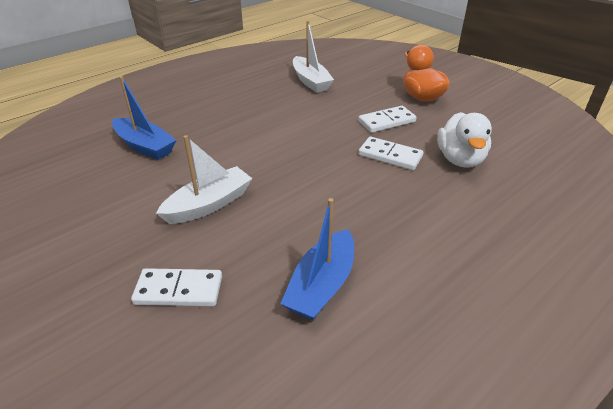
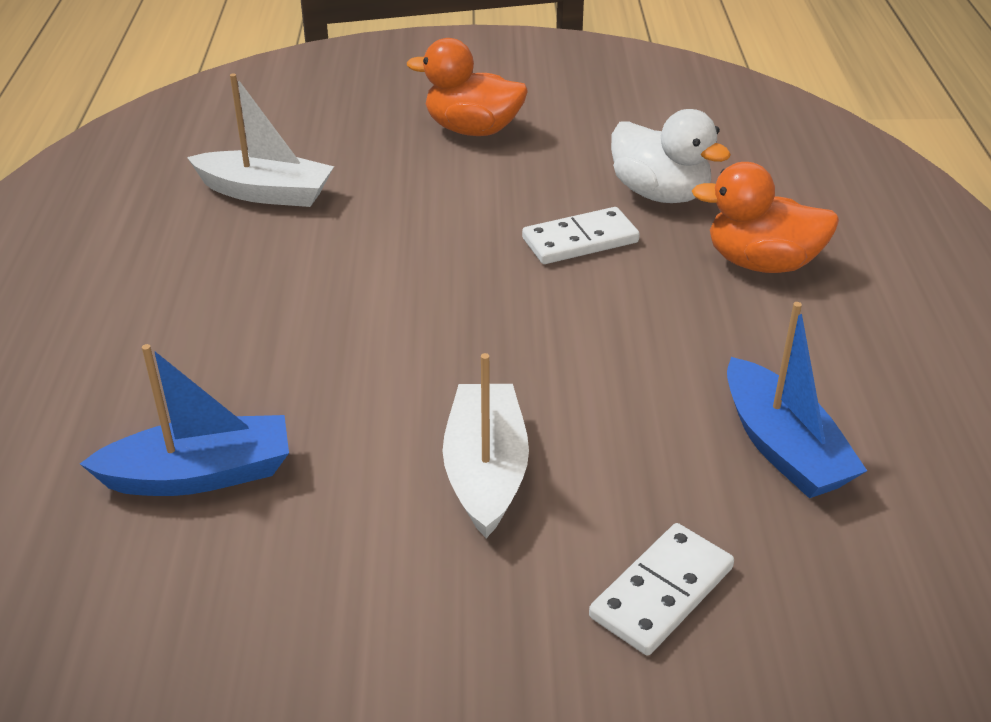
camera: 50 degrees left, 0 degrees up
(386, 121) = (492, 194): white domino -> none
(457, 213) = (761, 263): none -> orange duck

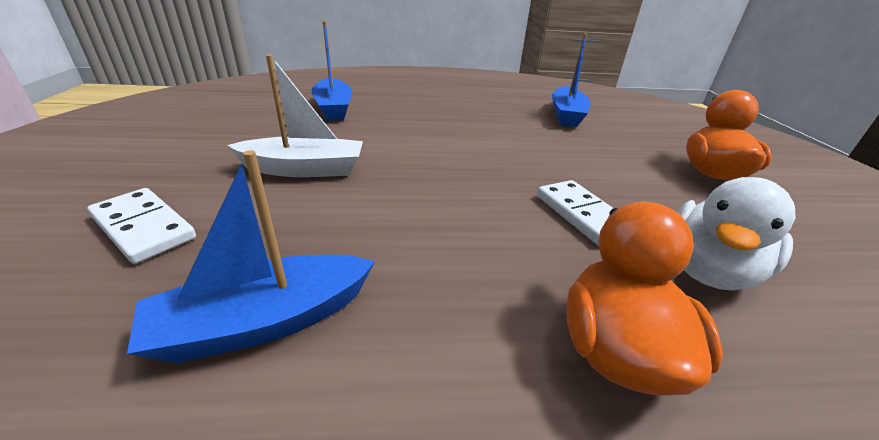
camera: 85 degrees right, 5 degrees down
(265, 193) = (566, 115): white boat -> blue boat

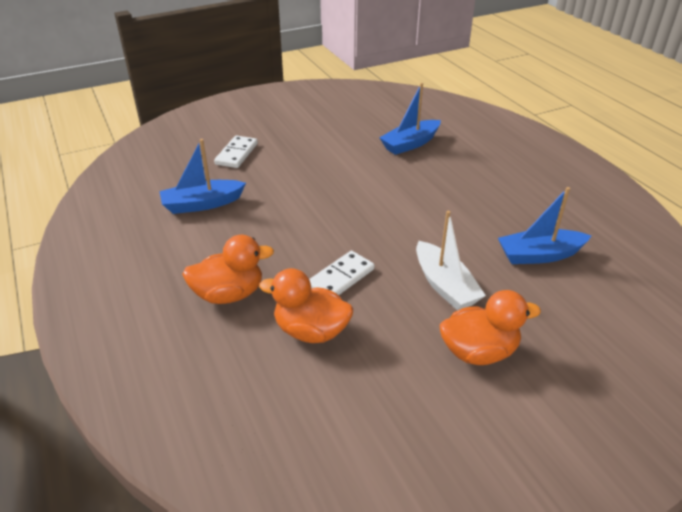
camera: 70 degrees right, 5 degrees up
(265, 321) = (202, 204): blue boat -> blue boat turned 60 degrees counterclockwise
(304, 169) = (314, 168): white boat -> white boat (444, 285)
(707, 270) = (311, 331): white duck -> orange duck

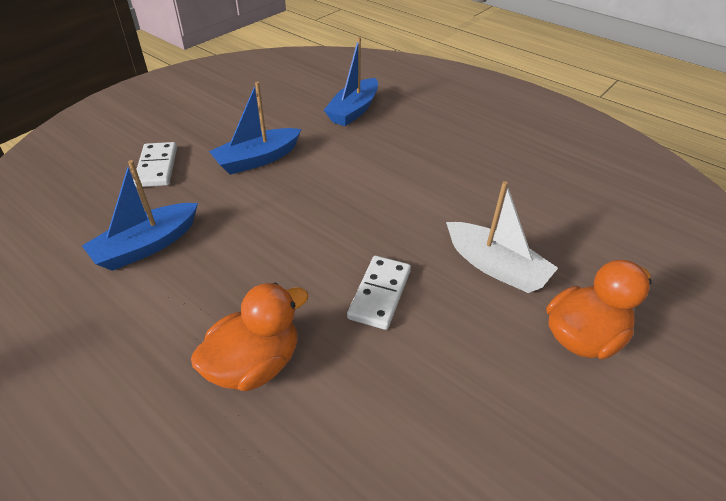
camera: 25 degrees left, 5 degrees up
(311, 331) = (389, 380): orange duck -> none
(539, 255) = (559, 202): blue boat -> blue boat (257, 159)

